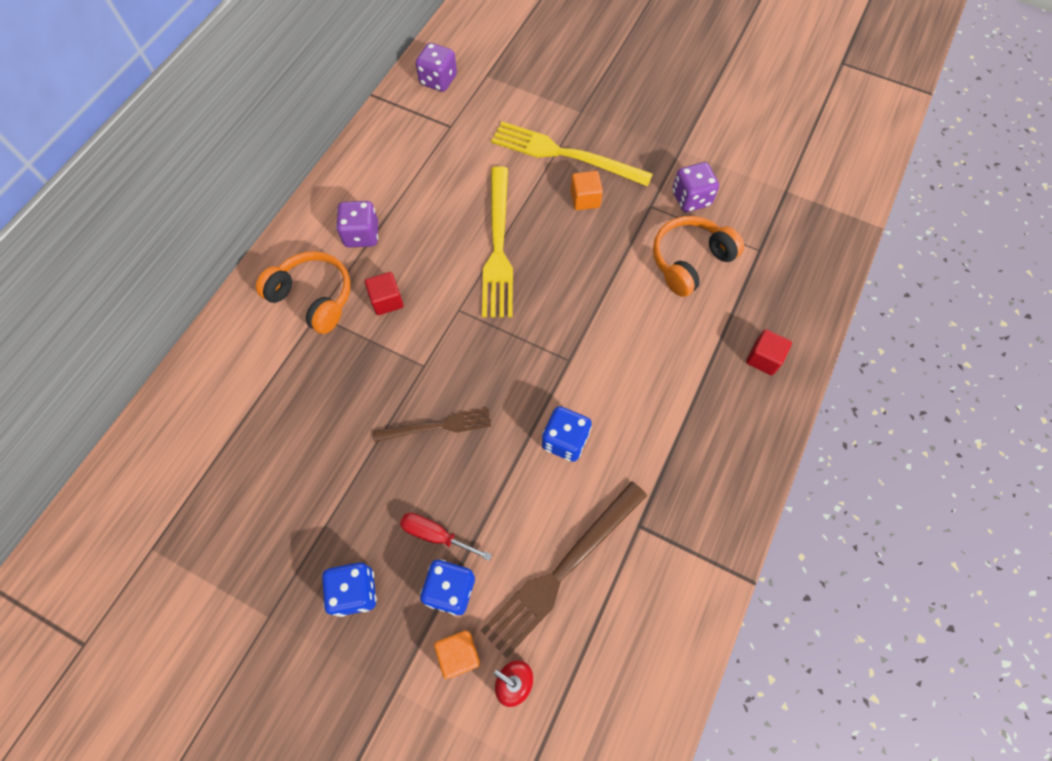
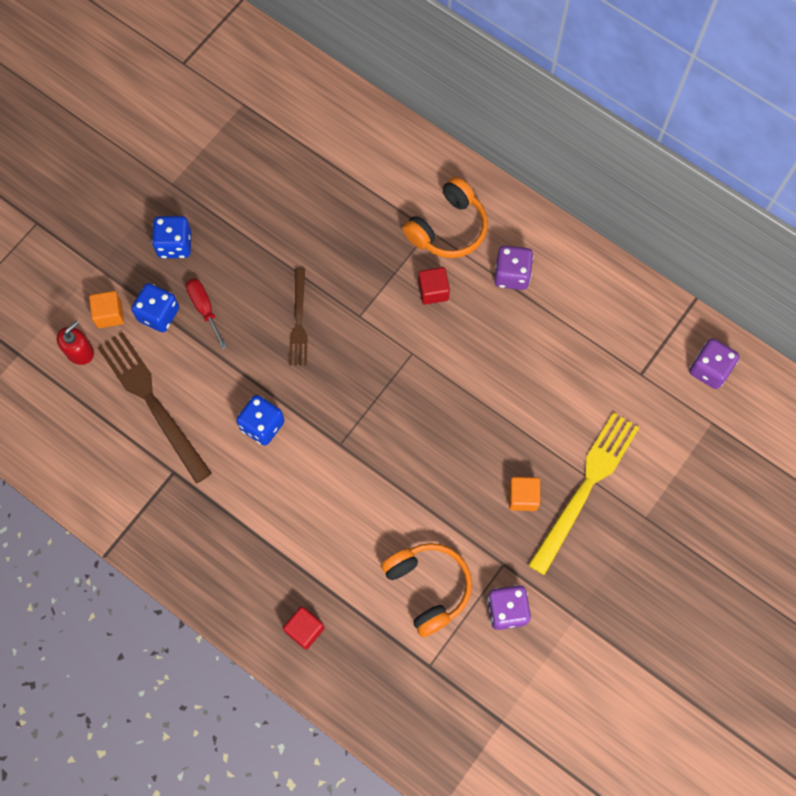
camera: 100 degrees right, 5 degrees up
(436, 535) = (204, 308): red screwdriver -> red screwdriver turned 60 degrees counterclockwise
(498, 246) = (477, 400): yellow fork -> none

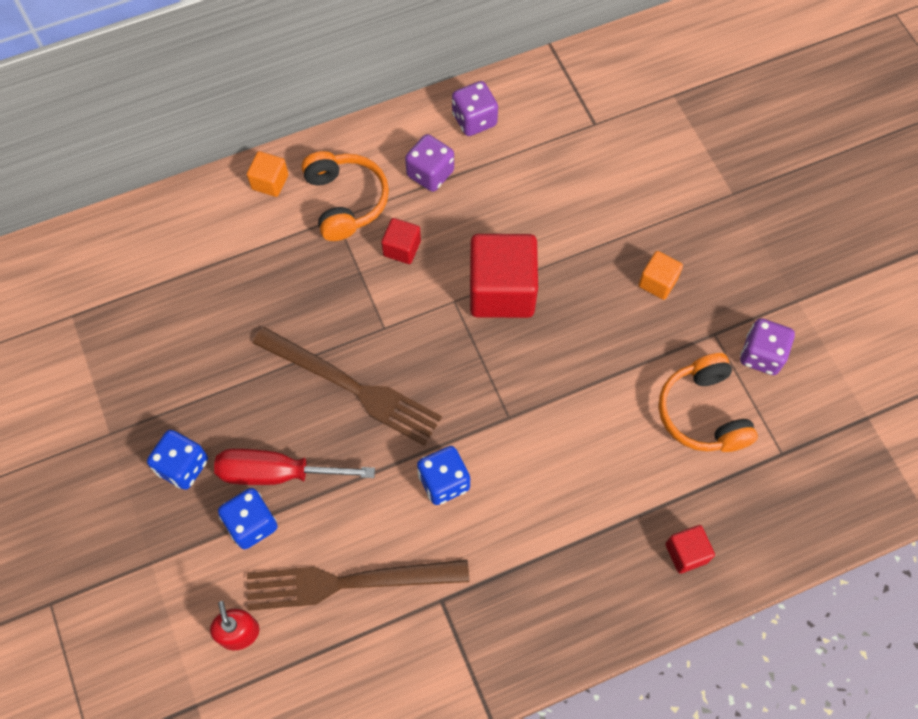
camera: 60 degrees left, 5 degrees down
(109, 314) = (216, 577): orange cube -> orange cube (270, 182)
(204, 308) = (276, 473): red screwdriver -> red screwdriver, size x1.61
(299, 321) = (352, 387): brown fork -> brown fork, size x1.69
(428, 587) = (703, 413): orange headphones -> orange headphones turned 105 degrees counterclockwise
(442, 383) = (501, 290): none -> red cube
(585, 487) = (678, 225): yellow fork -> none
(709, 369) = (623, 70): purple dice -> purple dice (474, 120)

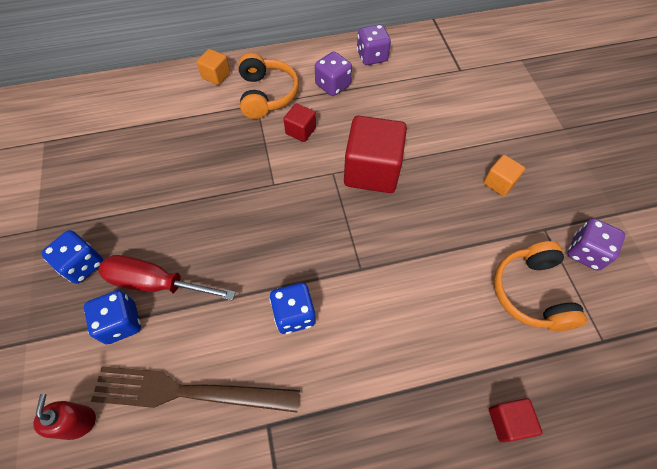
camera: 10 degrees right, 5 degrees down
(352, 387) = (237, 224): brown fork -> none

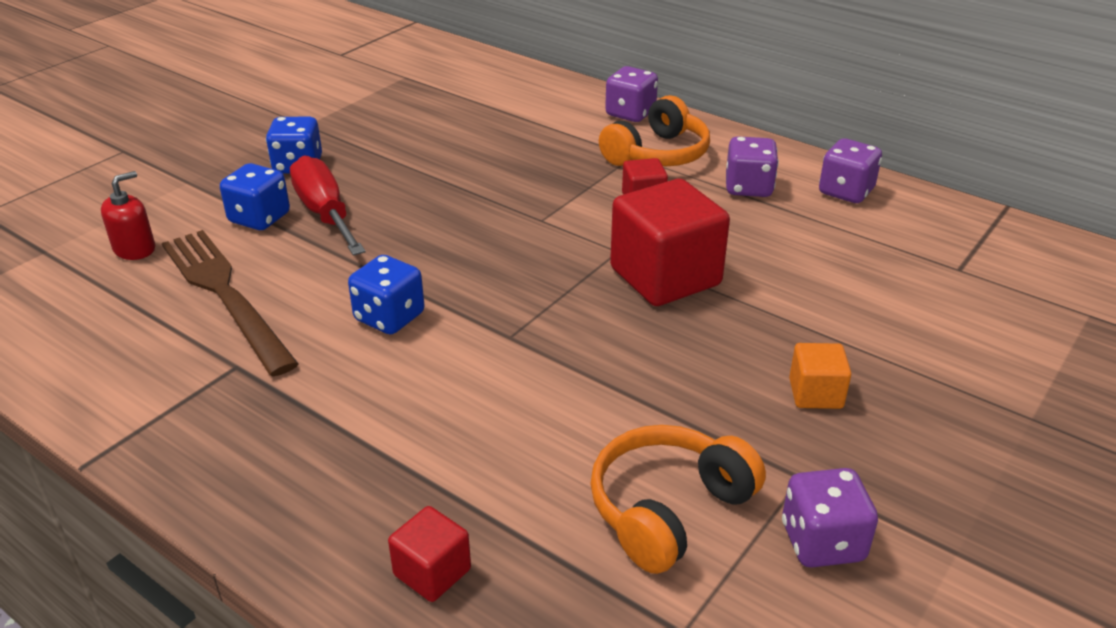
camera: 50 degrees right, 25 degrees down
(216, 75) = (630, 113): orange cube -> purple dice

